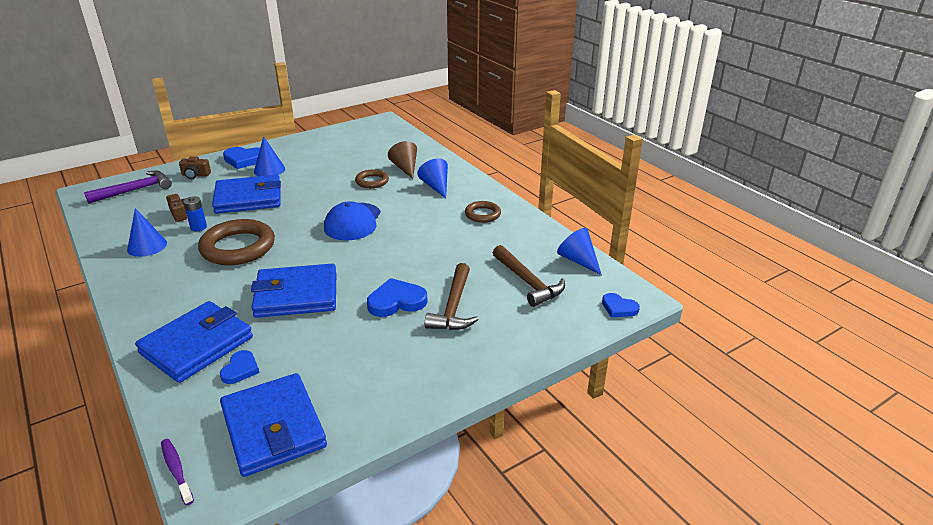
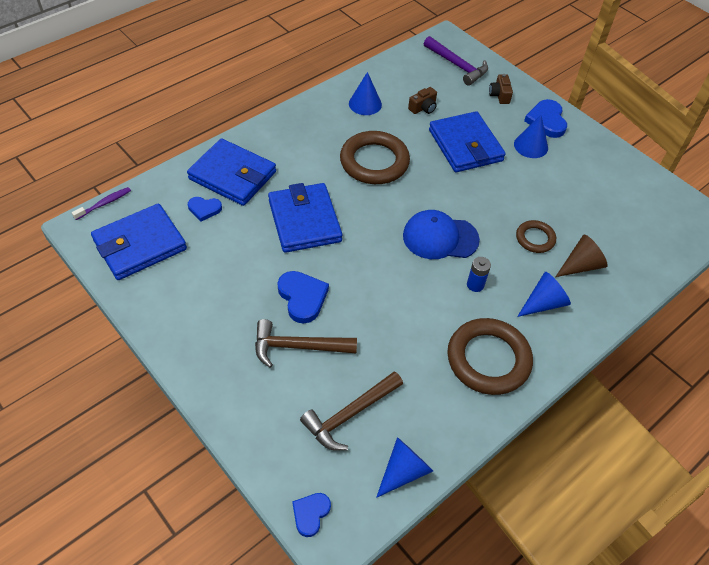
camera: 80 degrees right, 20 degrees up
(198, 227) = (402, 126): blue battery -> blue battery (475, 285)
(482, 214) = (488, 359): brown ring -> brown ring, size x1.88

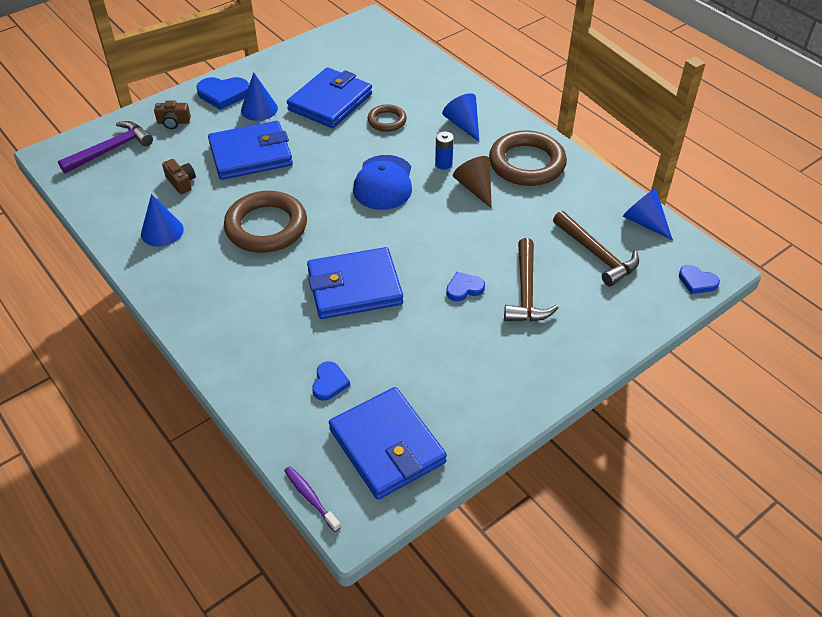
camera: 85 degrees left, 5 degrees down
(233, 175) = (272, 357): blue wallet -> blue wallet (330, 102)
(302, 297) = (464, 288): blue heart -> blue heart, size x0.62
(580, 265) = (420, 98): brown cone -> brown cone (475, 188)

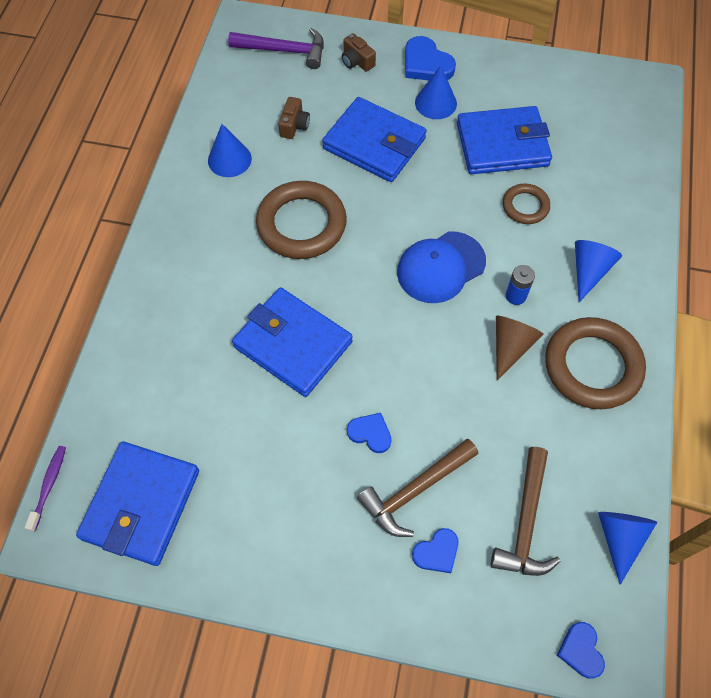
camera: 50 degrees right, 15 degrees up
(329, 383) = (172, 408): blue heart -> blue heart (437, 552)

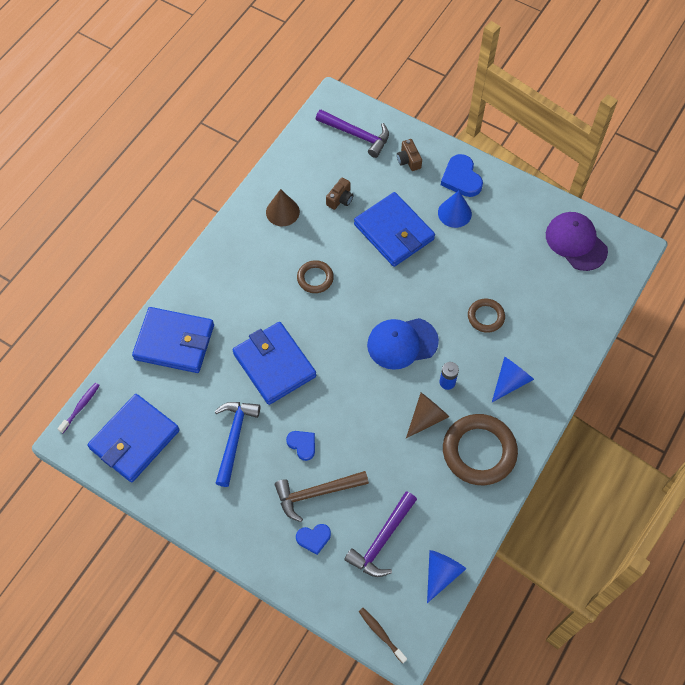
camera: 20 degrees right, 0 degrees up
(229, 159) = (282, 212): blue cone -> brown cone
(277, 455) = (234, 438): none -> blue hammer
(301, 224) = (315, 278): brown ring -> brown ring, size x0.53
(502, 144) = (490, 262): blue wallet -> blue wallet (174, 342)
(525, 522) = (382, 540): brown hammer -> purple hammer
(581, 650) = (381, 634): blue heart -> brown toothbrush
(586, 95) = (576, 242): none -> purple cap

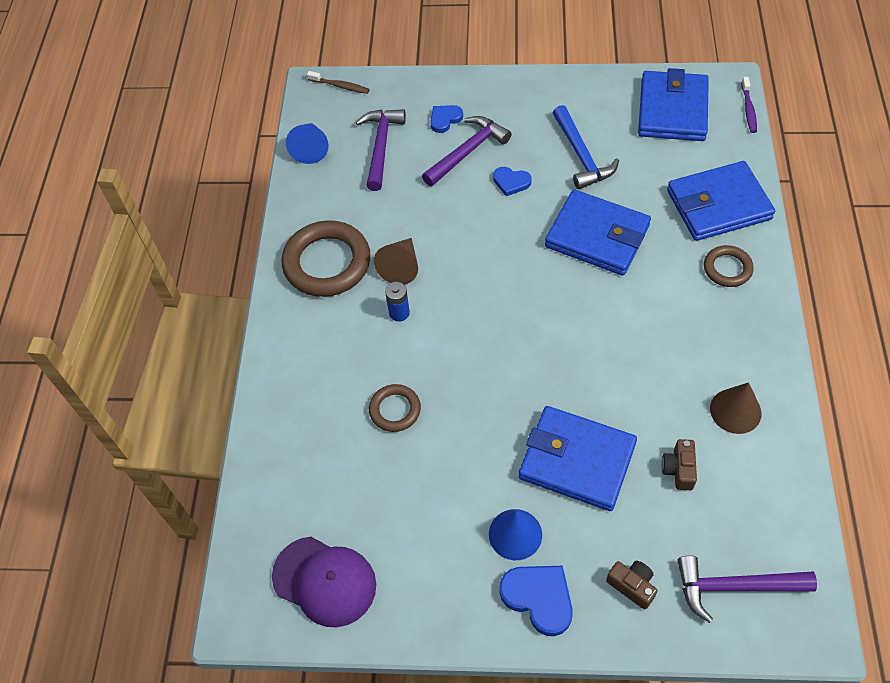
camera: 155 degrees right, 5 degrees down
(315, 278) = (628, 349): brown ring -> brown ring (727, 268)
(316, 493) = (468, 151): brown hammer -> purple hammer
(402, 343) = (475, 328): blue cap -> none
(510, 381) = (328, 349): blue cone -> none

